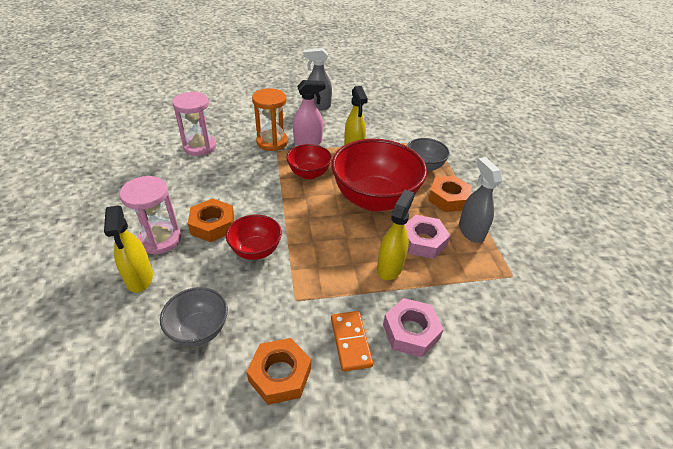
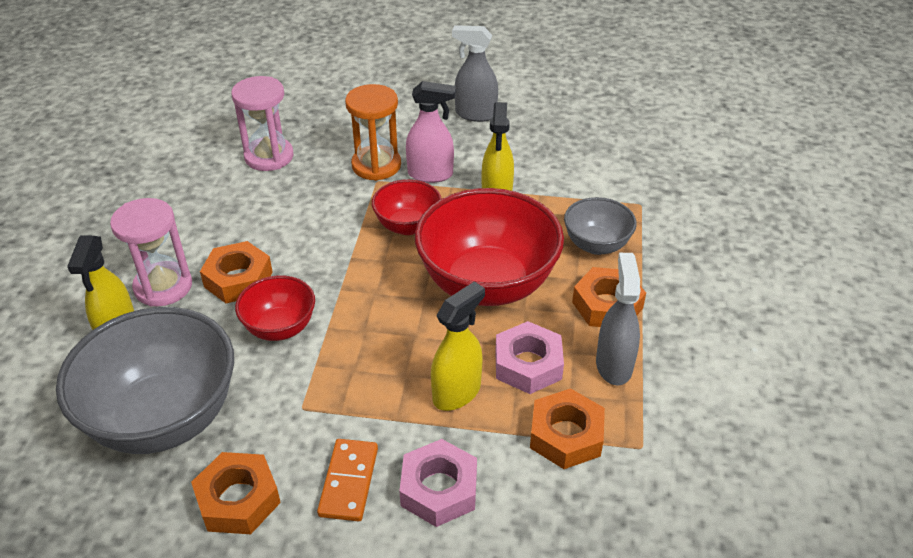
camera: 20 degrees right, 0 degrees up
(199, 330) = (164, 418): grey bowl -> grey bowl, size x1.93
(467, 278) = (566, 435): none -> orange nut

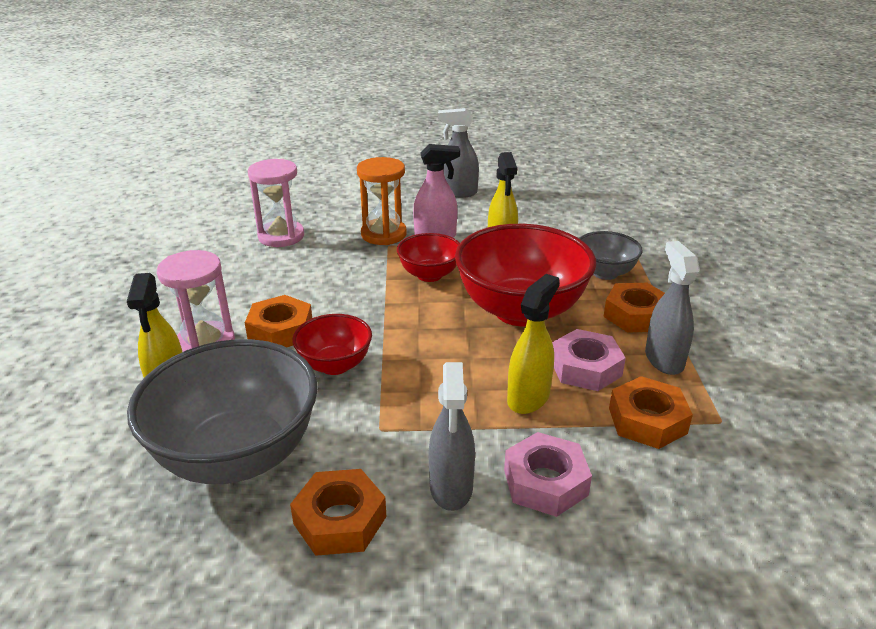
camera: 10 degrees left, 10 degrees down
(348, 482) = (451, 488): orange domino -> grey spray bottle

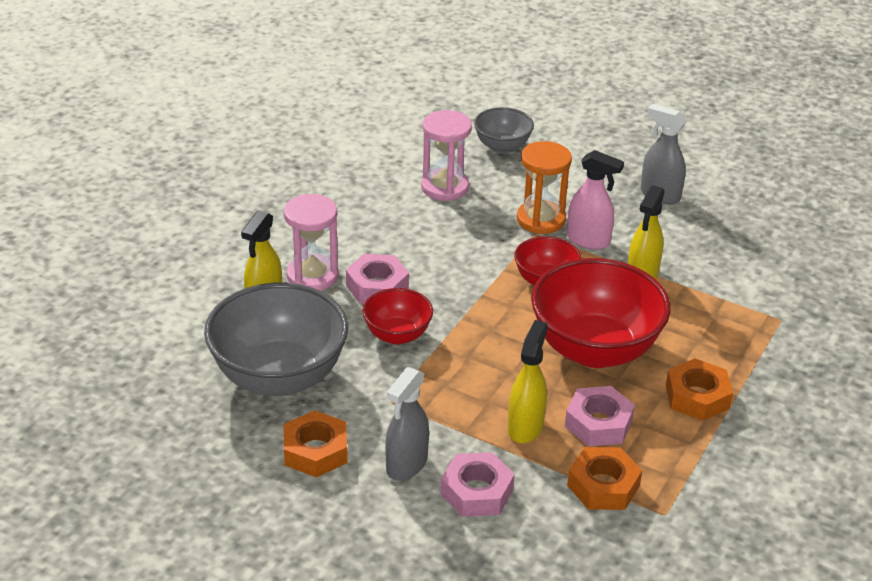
camera: 30 degrees right, 5 degrees up
(280, 330) = (377, 286): orange nut -> pink nut
(528, 398) = (525, 427): yellow spray bottle -> yellow spray bottle turned 45 degrees counterclockwise
(605, 273) = (716, 344): grey bowl -> grey bowl (502, 146)
(664, 359) = (676, 446): grey spray bottle -> none

